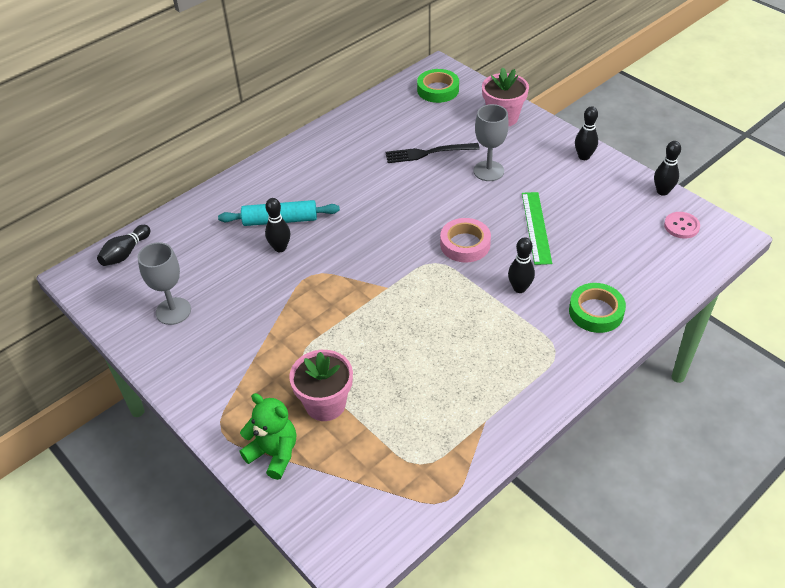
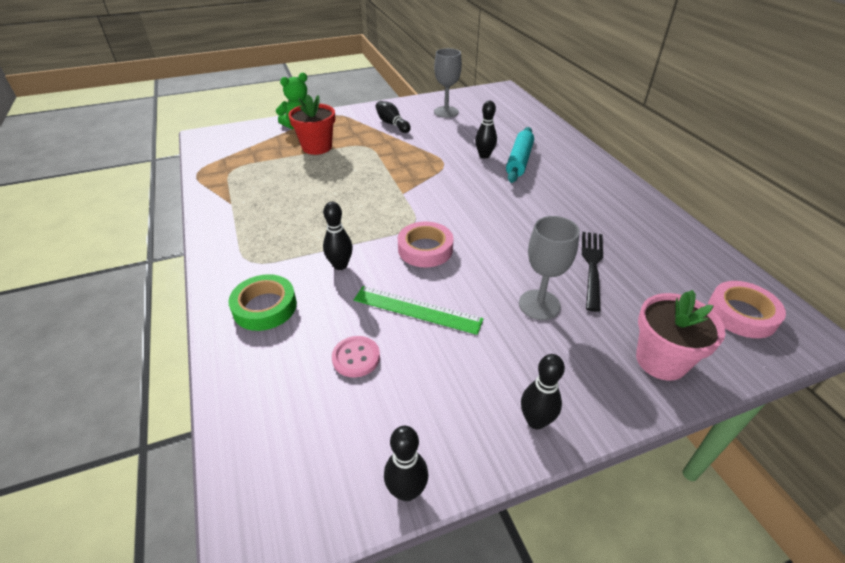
camera: 110 degrees right, 5 degrees down
(125, 253) = (515, 103): black bowling pin -> black bowling pin (392, 124)
(325, 404) = (317, 147): pink flower pot -> red flower pot
(438, 90) = (741, 314): green tape -> pink tape
(681, 226) = (320, 471): pink button -> pink button (356, 357)

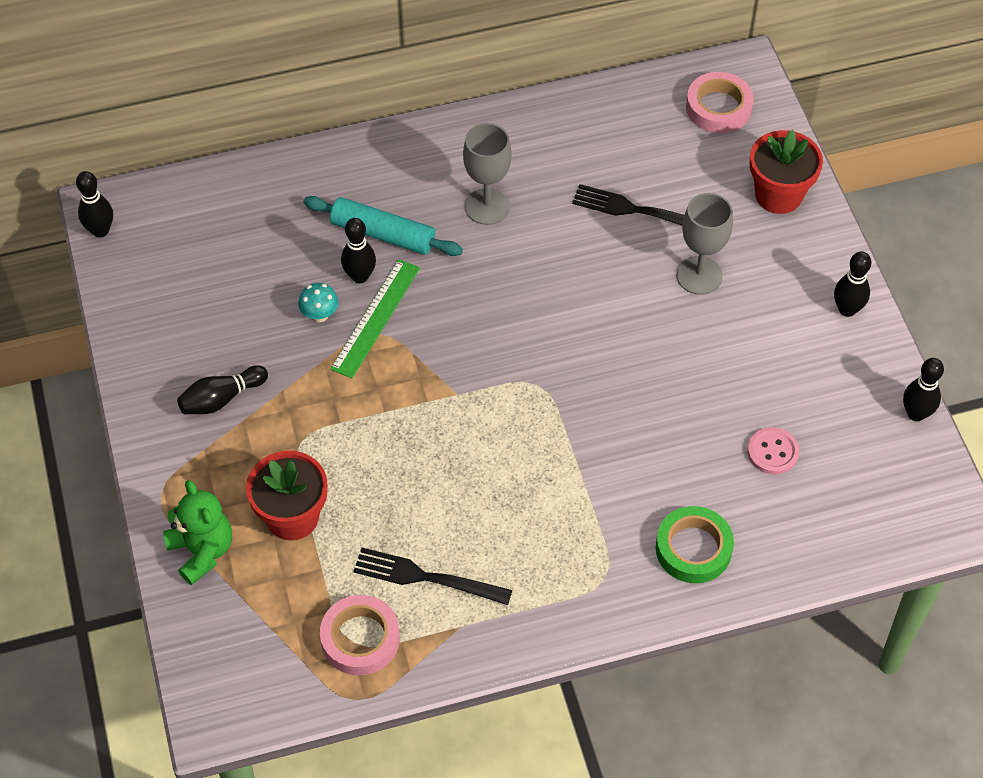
camera: 85 degrees left, 15 degrees up
(268, 189) = (425, 577): none -> black fork
(340, 265) = (620, 471): black bowling pin -> black bowling pin (100, 230)
(417, 309) = (703, 392): green ruler -> green ruler (375, 318)
(425, 249) = (593, 375): pink tape -> pink tape (360, 639)
(446, 112) = (187, 311): grey goblet -> grey goblet (487, 206)
(452, 146) = (320, 315): none -> turquoise mushroom
(661, 360) = (778, 195): pink flower pot -> red flower pot

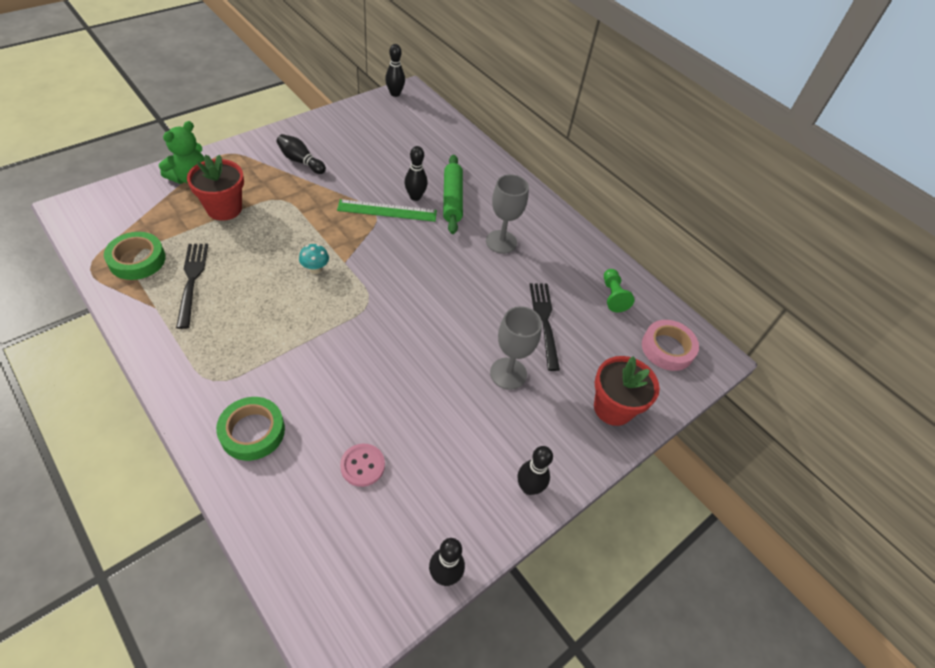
camera: 60 degrees right, 5 degrees down
(320, 315) = (378, 186): turquoise mushroom -> turquoise mushroom (315, 269)
(360, 639) = (137, 260): pink tape -> green tape
(383, 234) = (452, 199): turquoise rolling pin -> green rolling pin
(622, 125) = (613, 296): none -> green pawn

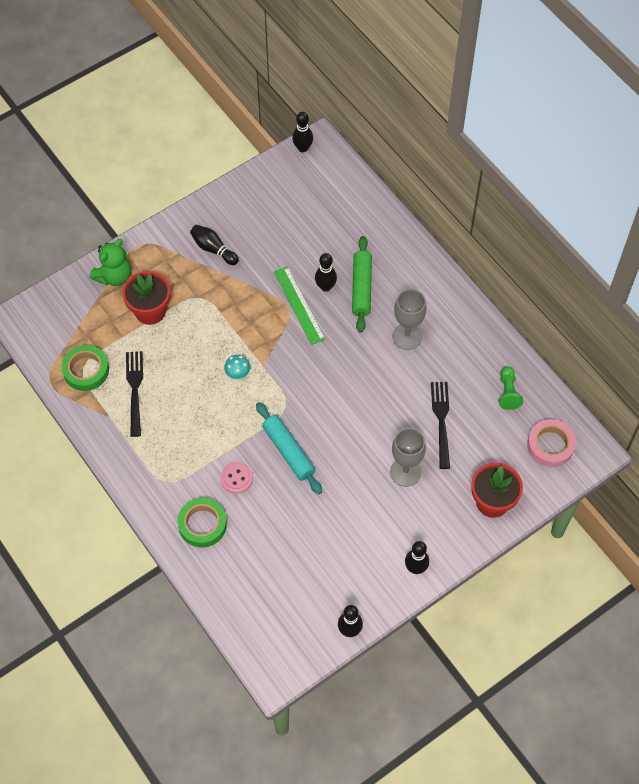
camera: 10 degrees right, 10 degrees up
(362, 465) = (287, 551): pink button -> pink button (236, 478)
(369, 348) = (288, 451): none -> turquoise rolling pin
(387, 210) = (299, 305): green ruler -> green ruler turned 60 degrees clockwise

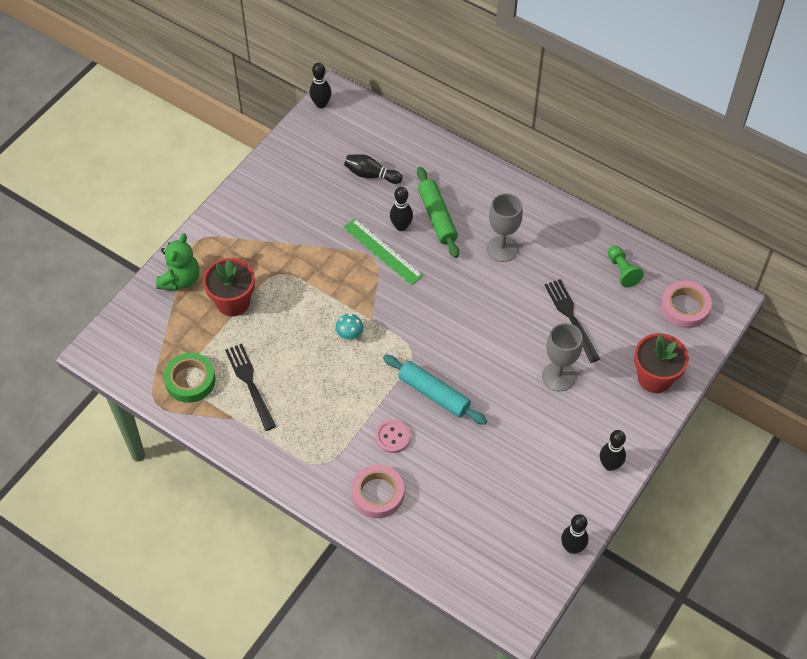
camera: 20 degrees left, 5 degrees down
(202, 524) = (377, 494): green tape -> pink tape
(213, 249) = (272, 224): black bowling pin -> black bowling pin (371, 175)

